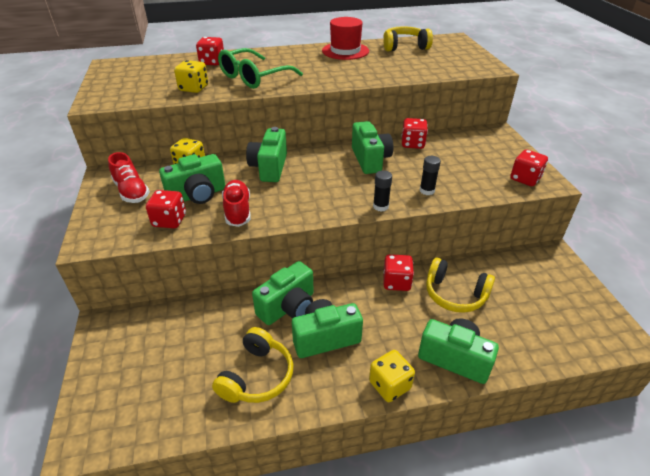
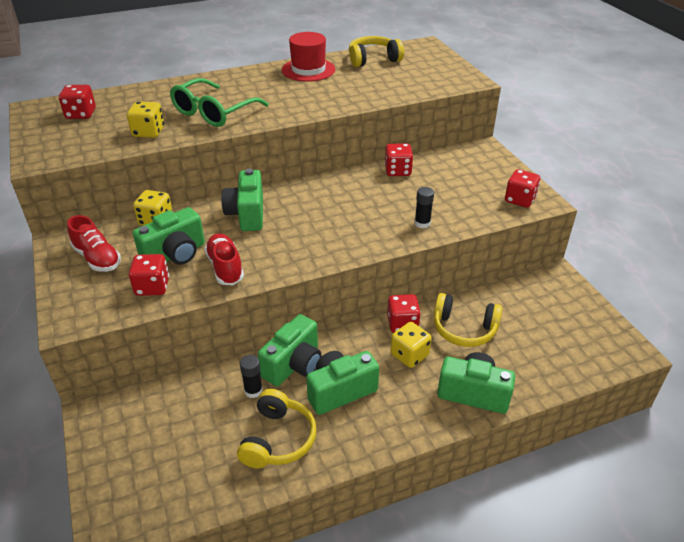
camera: 10 degrees left, 0 degrees up
(212, 62) = (158, 96): red dice -> red dice (81, 114)
(370, 160) = (356, 194): green camera -> none
(380, 206) = (377, 246): black glue stick -> black glue stick (253, 390)
(390, 385) = (414, 428): yellow dice -> yellow dice (409, 355)

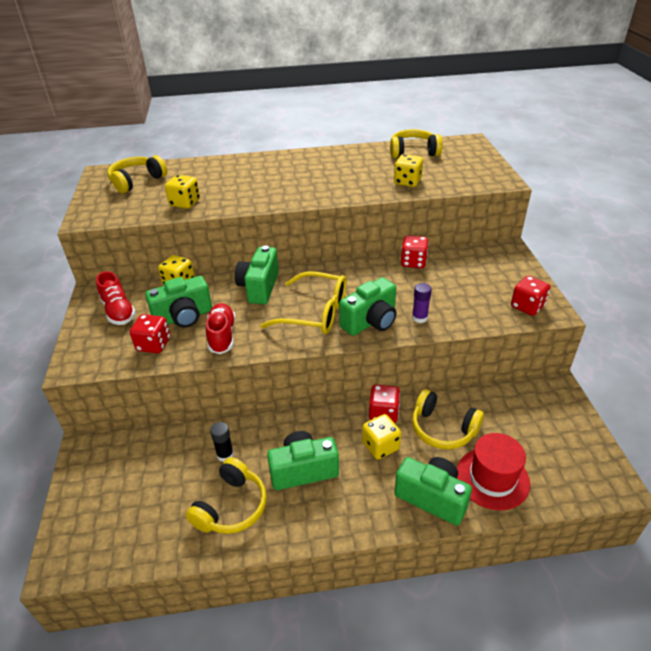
camera: 15 degrees right, 0 degrees up
(81, 114) = (137, 181): red dice -> yellow headphones
(214, 112) = (248, 190): green glasses -> none
(294, 365) = (269, 436): green camera -> green camera (371, 322)
(308, 70) = (348, 157): red hat -> red hat (492, 478)
(314, 232) = (314, 312): none -> yellow glasses
(378, 89) = (407, 182): none -> yellow dice
(422, 223) = (419, 318): black glue stick -> purple glue stick

